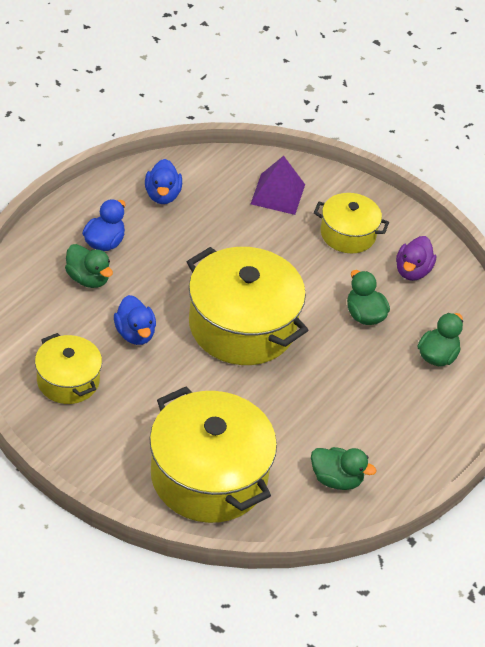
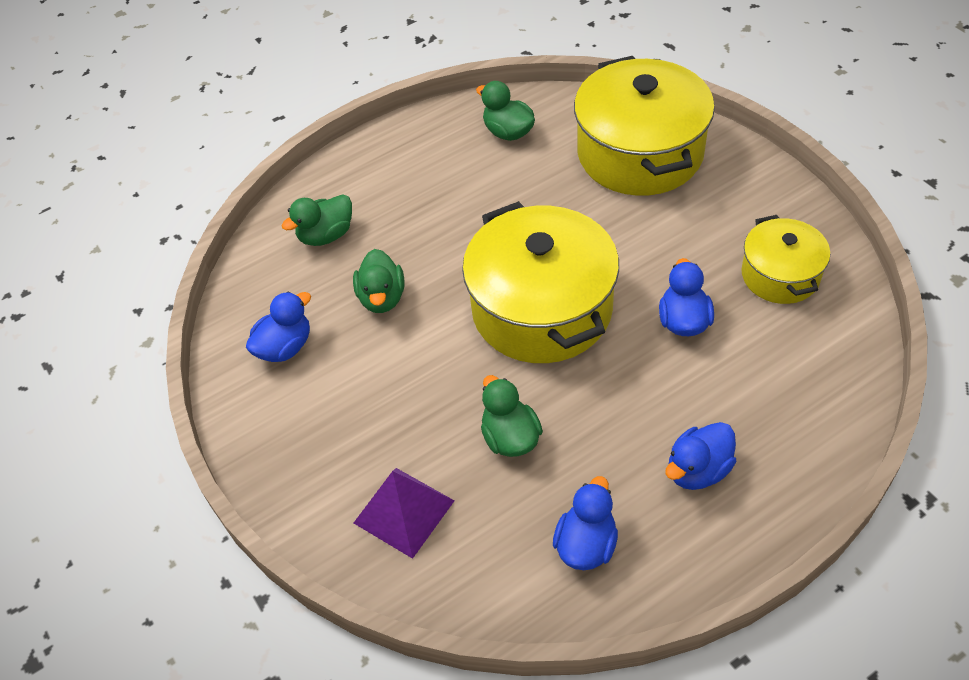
camera: 150 degrees left, 5 degrees up
(88, 279) = (733, 412): green duck -> green duck (510, 437)
(348, 234) = (337, 420): yellow pot -> none
(412, 271) = (285, 347): purple duck -> blue duck

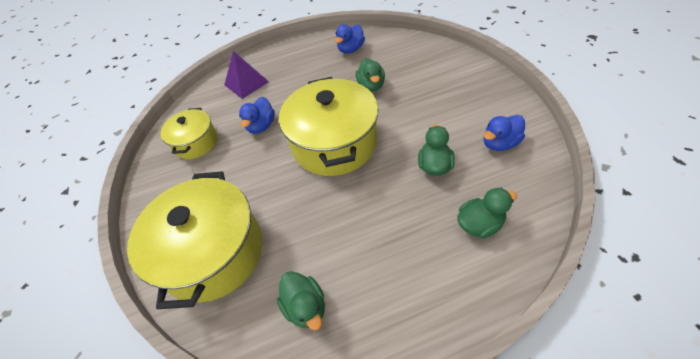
camera: 165 degrees left, 0 degrees up
(404, 511) = (427, 64): purple pyramid -> purple pyramid (246, 83)
(698, 470) = (294, 67): blue duck -> none

